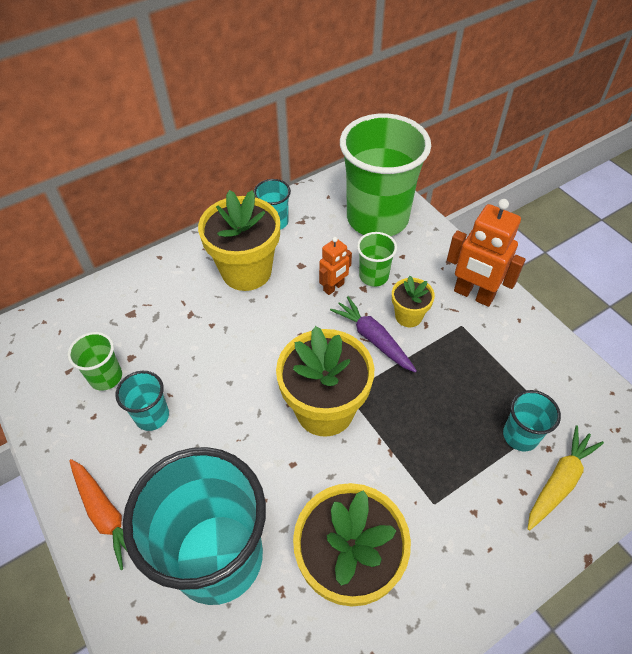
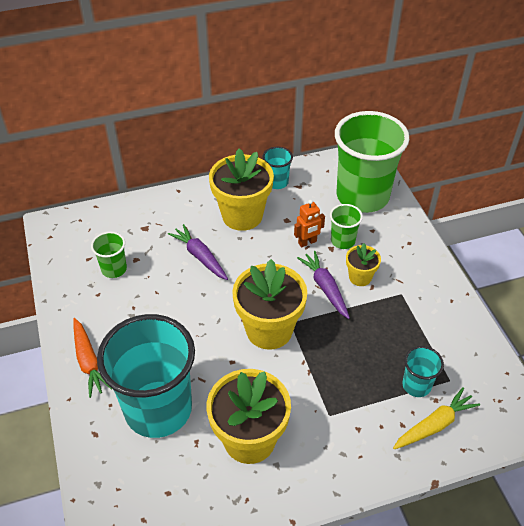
camera: 15 degrees right, 5 degrees down
(152, 416) = (139, 304): turquoise cup -> none
(211, 335) = (200, 257): none -> purple carrot
(473, 295) = (420, 273): orange robot -> none

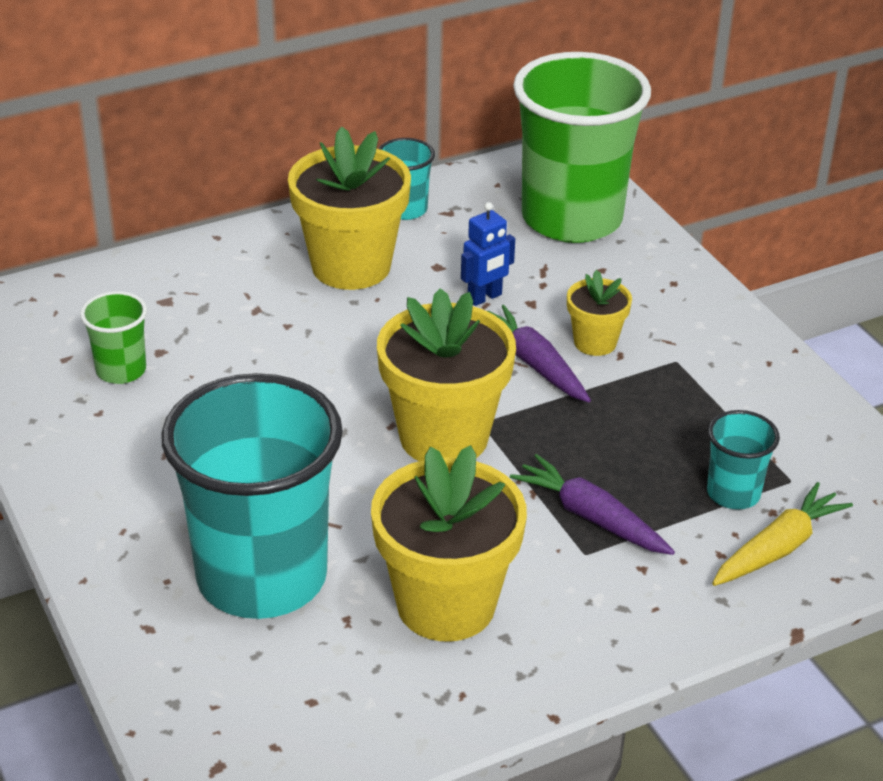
camera: 10 degrees left, 10 degrees down
(89, 361) = (108, 518): orange carrot -> none
(200, 257) = (285, 337): purple carrot -> purple carrot (591, 517)
(307, 242) = (485, 297): orange robot -> blue robot
(343, 241) = (550, 290): green cup -> none

